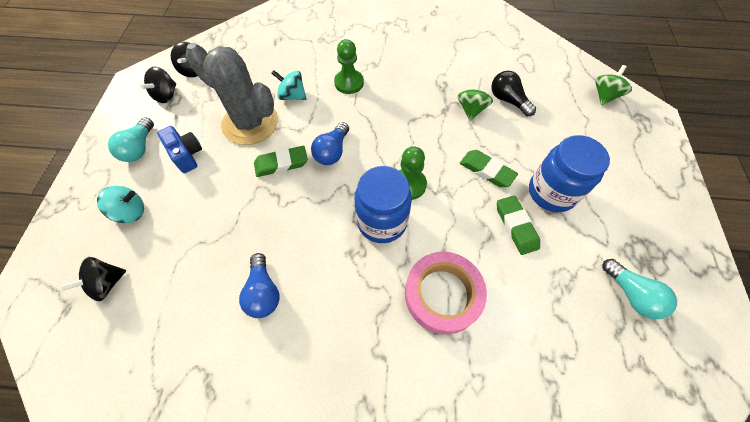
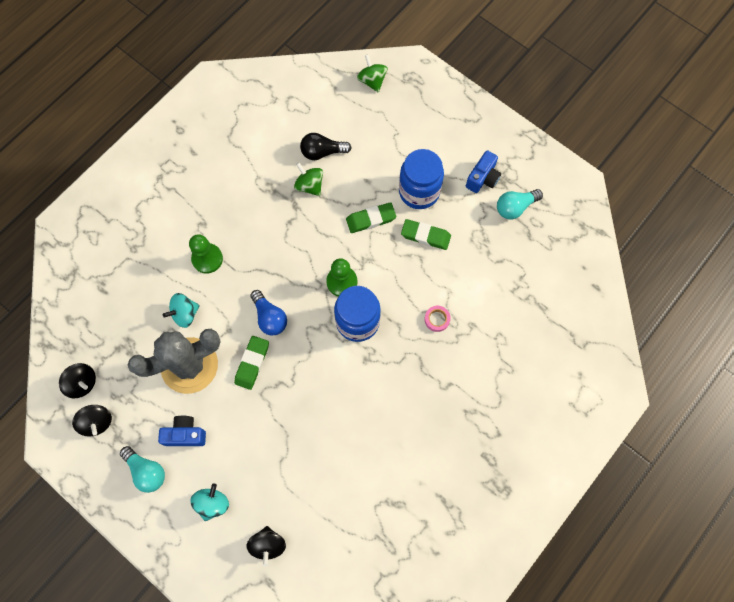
camera: 55 degrees left, 10 degrees up
(263, 292) = (353, 435): blue light bulb -> none
(442, 294) = (437, 319): pink tape -> pink tape, size x0.42
(624, 241) = (483, 178): none -> blue camera
(631, 294) = (515, 207): turquoise light bulb -> turquoise light bulb turned 150 degrees clockwise

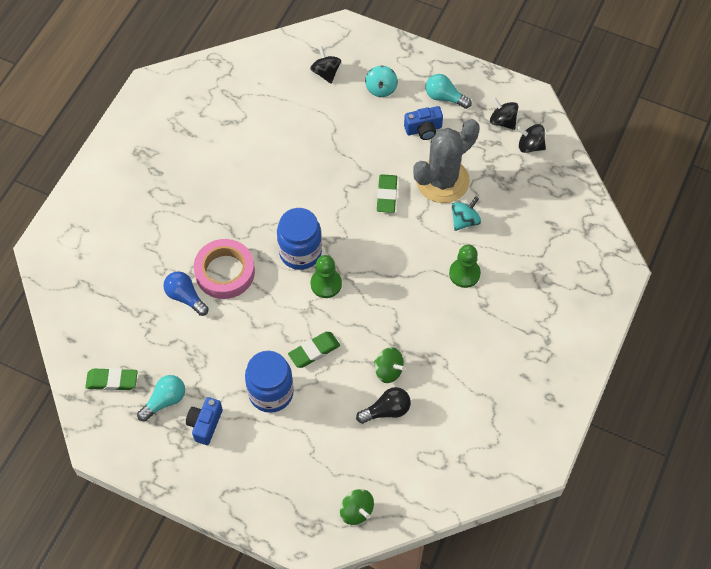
camera: 165 degrees right, 10 degrees down
(270, 317) = (384, 236): blue light bulb -> blue light bulb (185, 297)
(425, 236) = (253, 348): green eraser -> green eraser (112, 381)
(437, 319) = (225, 272): pink tape -> pink tape, size x2.37

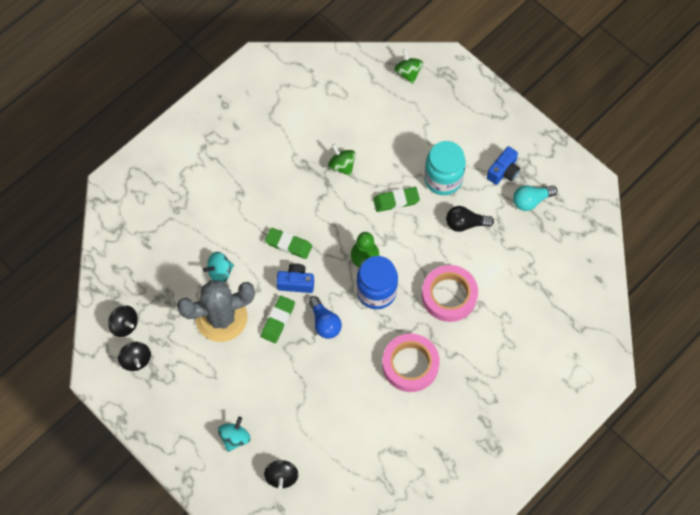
camera: 160 degrees left, 5 degrees up
(112, 381) = (571, 231): green eraser -> green eraser (288, 244)
(185, 297) = (490, 284): blue light bulb -> blue light bulb (324, 323)
(242, 197) = (410, 364): none -> pink tape
(271, 393) = (443, 179): blue jar -> turquoise jar
(386, 410) = (356, 135): black light bulb -> black light bulb (465, 223)
(423, 129) = (214, 377): blue camera -> blue camera (296, 282)
(444, 97) = (178, 405): turquoise light bulb -> none
(464, 273) = (243, 224): green pawn -> none

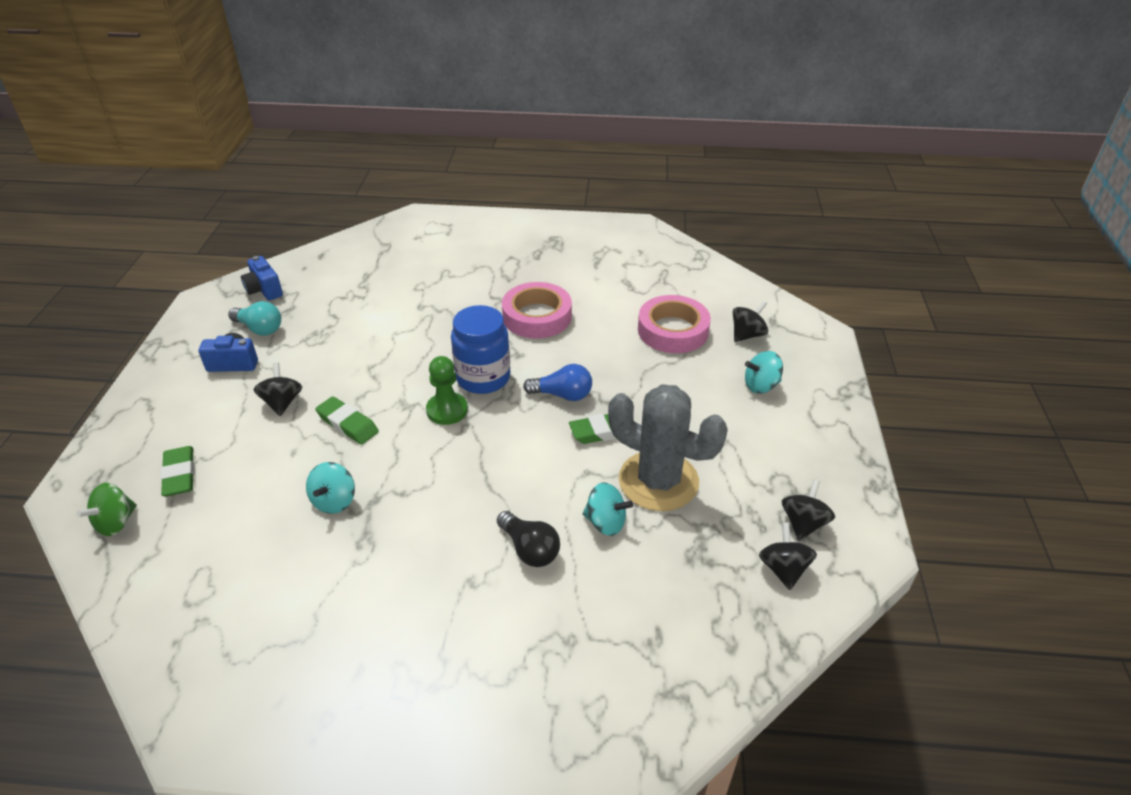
camera: 130 degrees left, 25 degrees down
(288, 244) = (499, 482): green eraser -> green eraser (180, 475)
(296, 282) = (542, 445): blue camera -> blue camera (264, 290)
(324, 323) = (562, 395): blue light bulb -> blue light bulb turned 75 degrees clockwise
(342, 165) = (334, 501): green spinning top -> turquoise spinning top
(443, 179) = (282, 403): turquoise jar -> black spinning top
(449, 295) = (433, 329): pink tape -> pink tape (673, 330)
(465, 223) = (331, 358): black light bulb -> black light bulb (529, 549)

